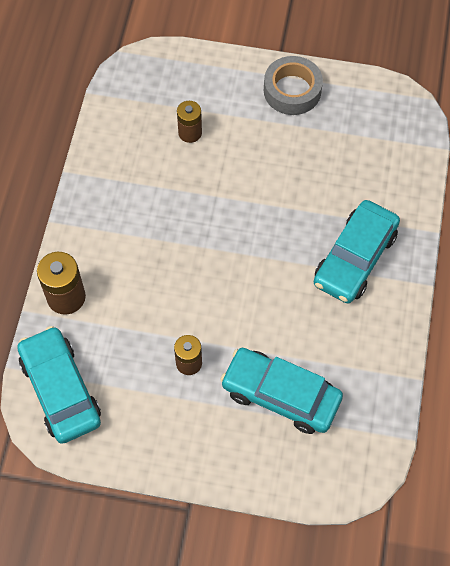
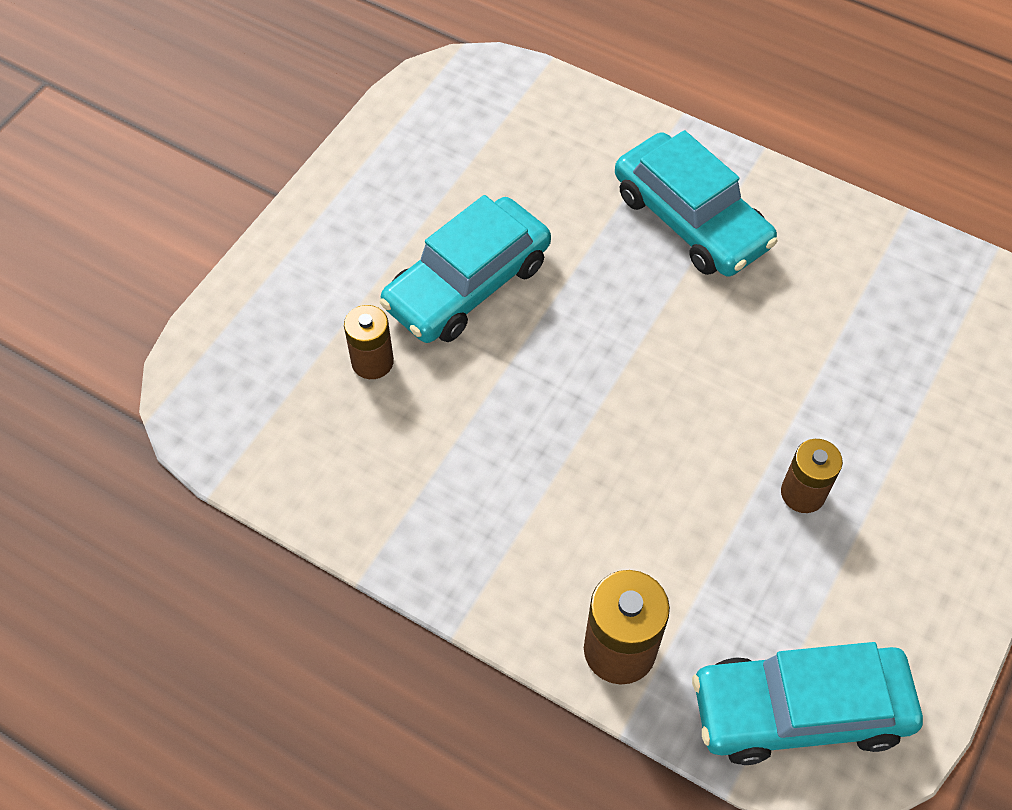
camera: 70 degrees left, 5 degrees down
(281, 395) = (891, 384): turquoise car -> turquoise car (467, 284)
(292, 90) = (362, 200): grey tape -> none

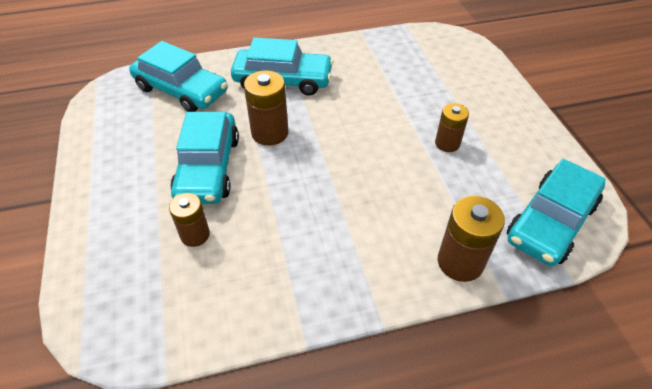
camera: 45 degrees left, 10 degrees down
(544, 139) = (181, 90): none -> turquoise car
(587, 291) = (270, 133): none -> brown battery

